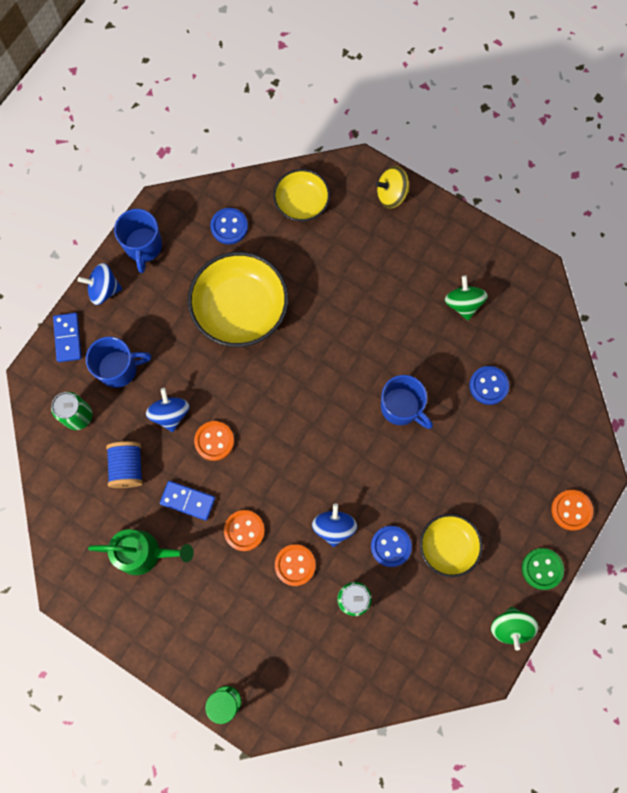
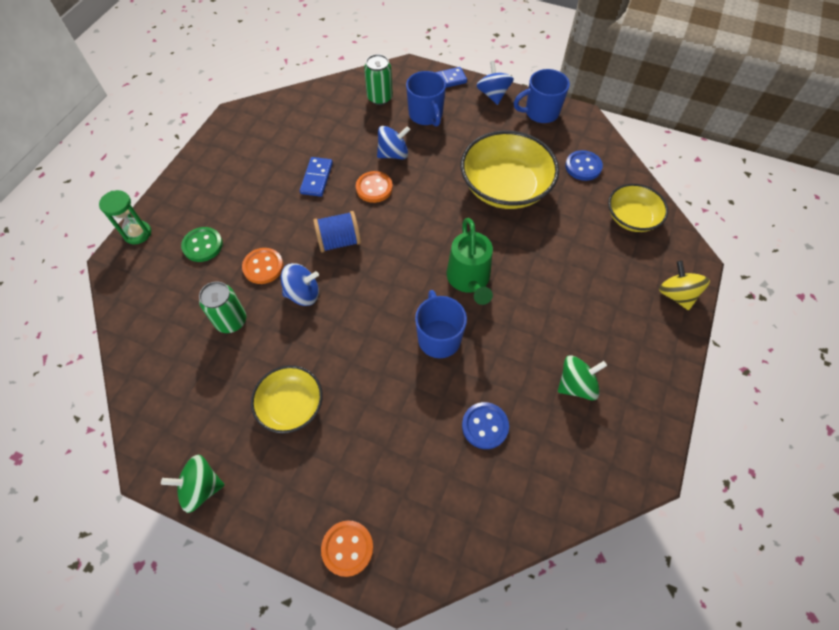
camera: 80 degrees right, 15 degrees down
(128, 467) = (341, 135): blue spool -> blue spool (339, 241)
(144, 553) = (268, 157): green watering can -> green watering can (469, 280)
(244, 530) = (293, 222): orange button -> none
(391, 546) = (287, 348): blue button -> none
(401, 407) = (439, 337): blue mug -> blue mug turned 135 degrees clockwise
(542, 569) = (271, 518): green button -> green button (202, 245)

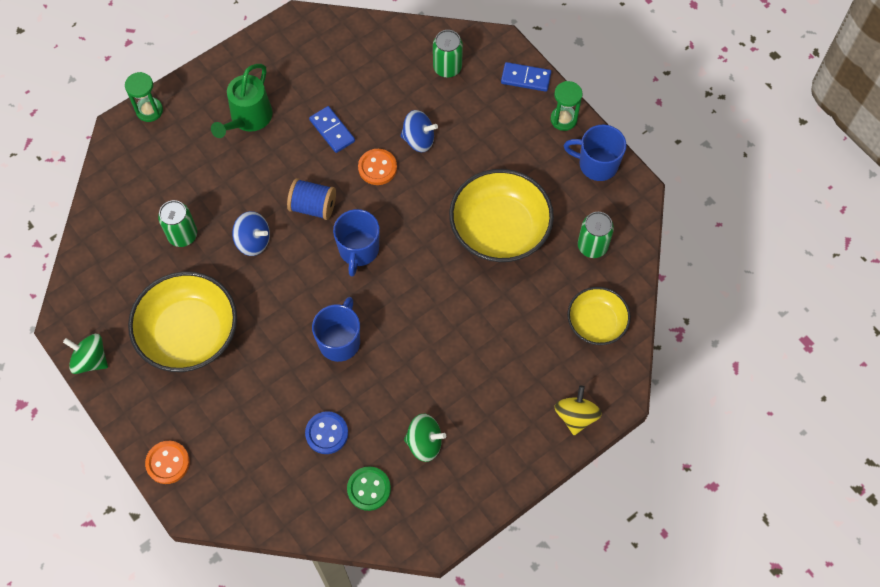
camera: 30 degrees right, 5 degrees up
(202, 245) = (196, 150): green button -> green button (369, 489)
(263, 267) = (235, 198): orange button -> none
(291, 405) = (189, 333): yellow bowl -> yellow bowl, size x1.69
(316, 178) = (332, 131): blue domino -> blue domino turned 75 degrees counterclockwise
(426, 115) = (479, 111): blue mug -> blue mug (358, 250)
(469, 280) = (401, 303): green watering can -> green watering can (248, 119)
(493, 95) = (563, 119): blue spinning top -> green hourglass
(583, 167) = (592, 246): blue button -> green can

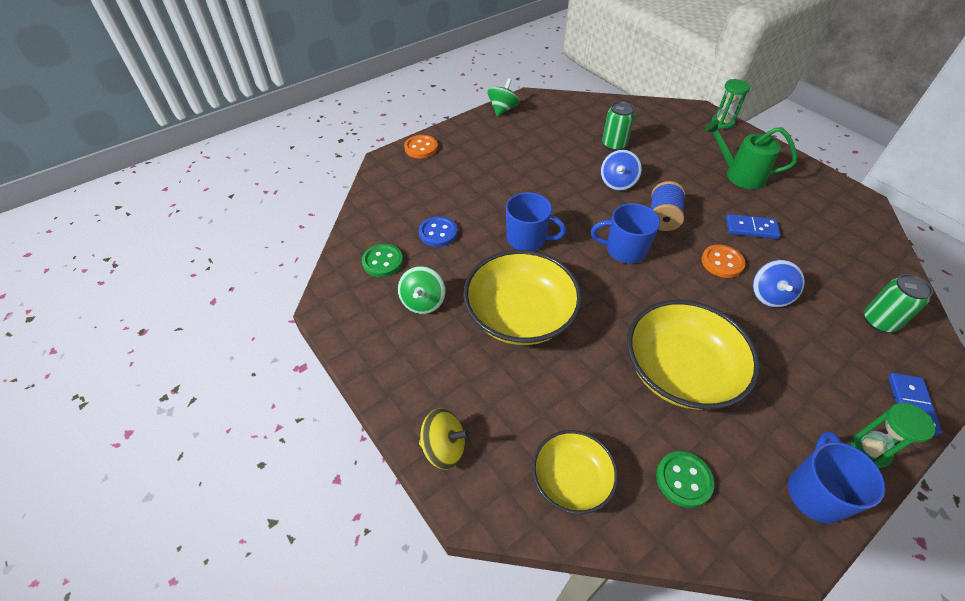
camera: 90 degrees right, 15 degrees down
(189, 333) = (528, 152): yellow bowl -> yellow bowl (520, 315)
(332, 131) = (751, 228): blue domino -> blue domino turned 45 degrees clockwise
(592, 246) = (683, 480): green can -> green button

